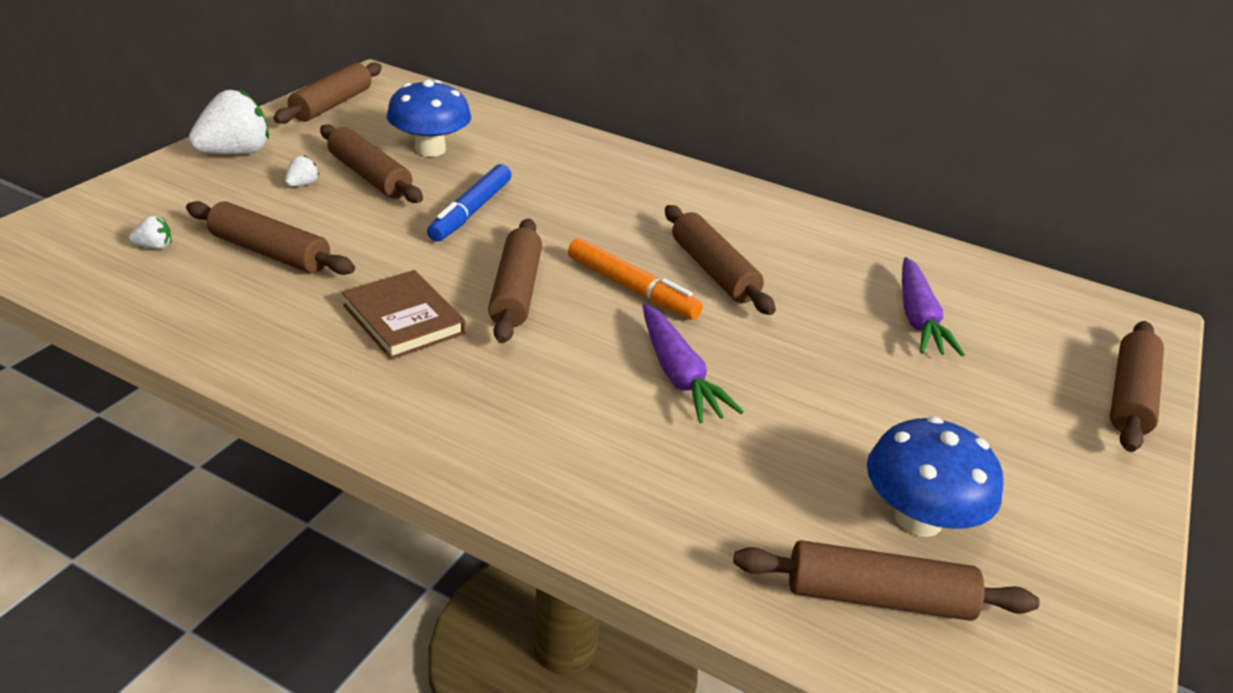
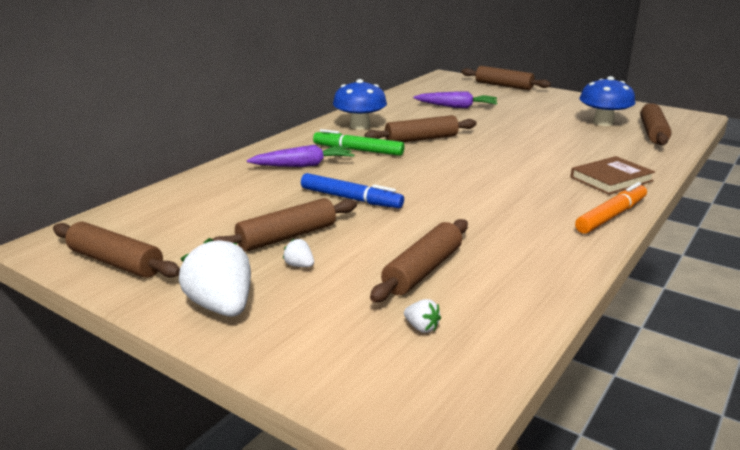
camera: 80 degrees left, 10 degrees down
(154, 247) = (421, 327): white strawberry -> white strawberry turned 135 degrees clockwise
(404, 319) = (501, 217): brown book -> brown book (611, 179)
(430, 149) = (239, 214): blue mushroom -> blue mushroom (360, 126)
(516, 291) = (456, 186): brown rolling pin -> none
(632, 288) = (445, 158): orange marker -> orange marker (611, 216)
(646, 217) = (358, 150): none -> green marker
(679, 375) = (526, 152): purple carrot -> purple carrot (303, 165)

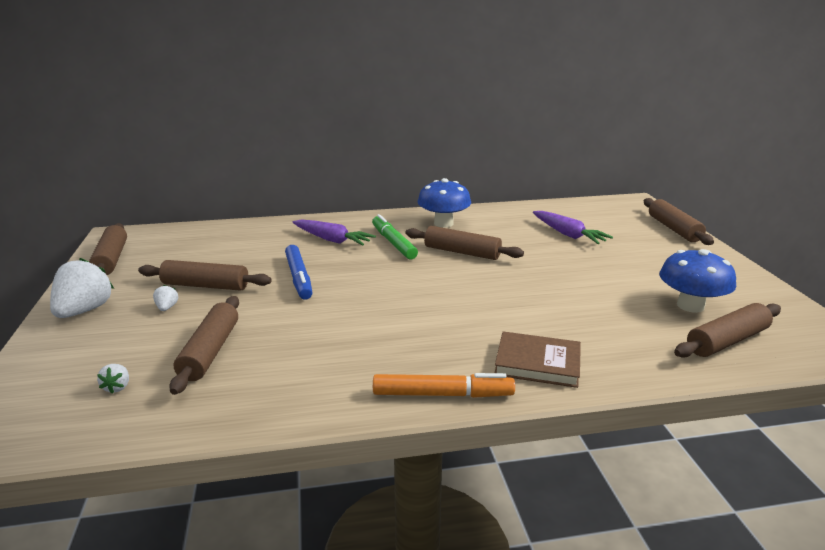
camera: 45 degrees right, 0 degrees up
(423, 270) = (210, 351): brown rolling pin -> brown rolling pin turned 75 degrees counterclockwise

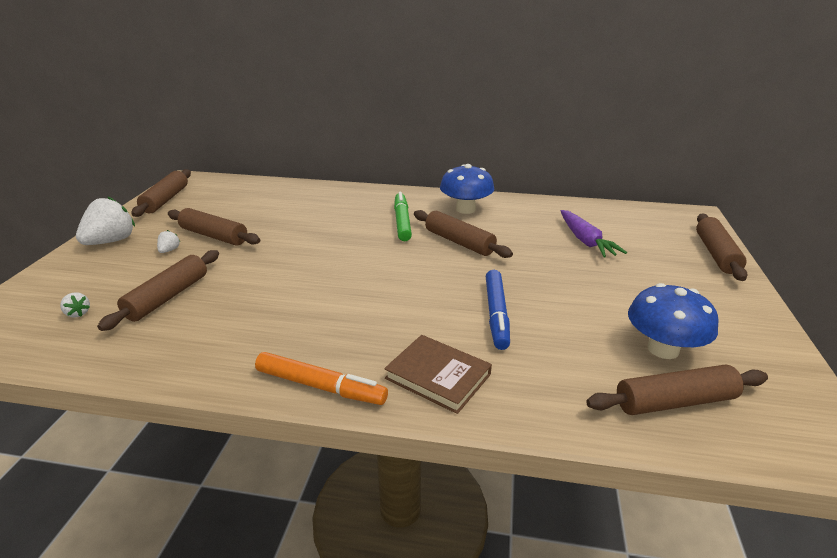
camera: 20 degrees right, 5 degrees up
(117, 387) = (78, 313): white strawberry -> white strawberry turned 60 degrees counterclockwise
(299, 278) = (292, 242): blue marker -> blue marker (496, 314)
(332, 240) = (350, 210): purple carrot -> none

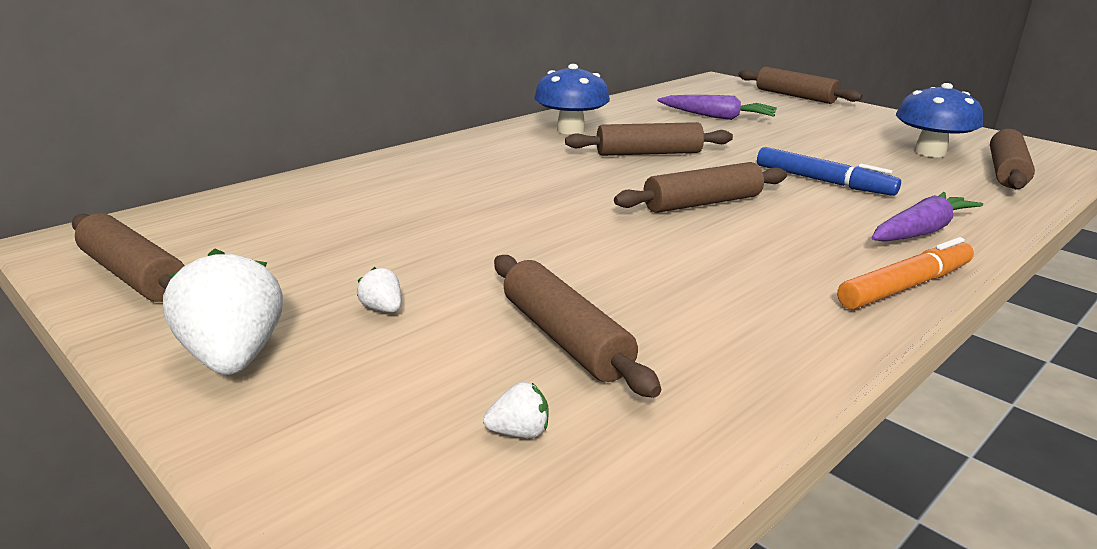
camera: 55 degrees left, 5 degrees down
(214, 236) = (389, 265): brown rolling pin -> brown rolling pin (702, 203)
(402, 222) = (552, 160): green marker -> none
(438, 376) = (920, 231): brown book -> purple carrot

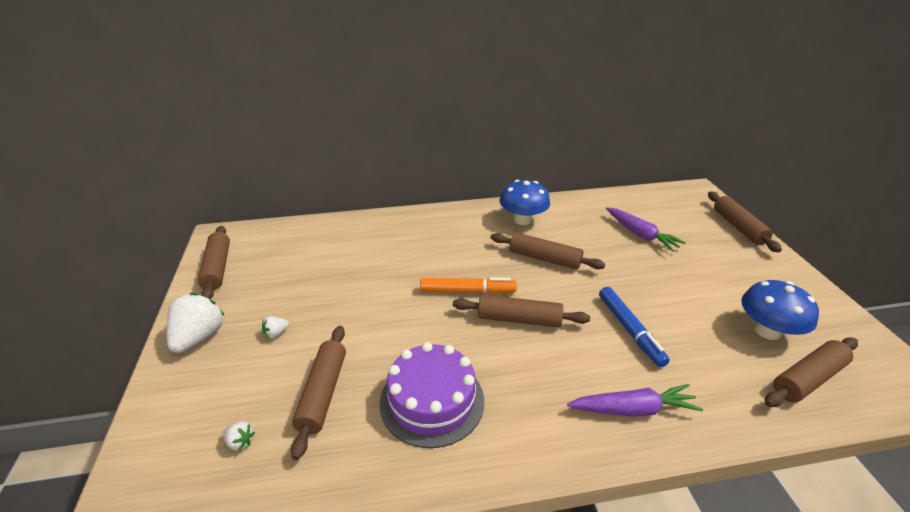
camera: 35 degrees right, 10 degrees up
(382, 309) = (276, 333): white strawberry -> white strawberry turned 120 degrees counterclockwise
(720, 294) = (432, 401): none -> purple cake
(905, 286) = (548, 452): orange marker -> orange marker (467, 291)

